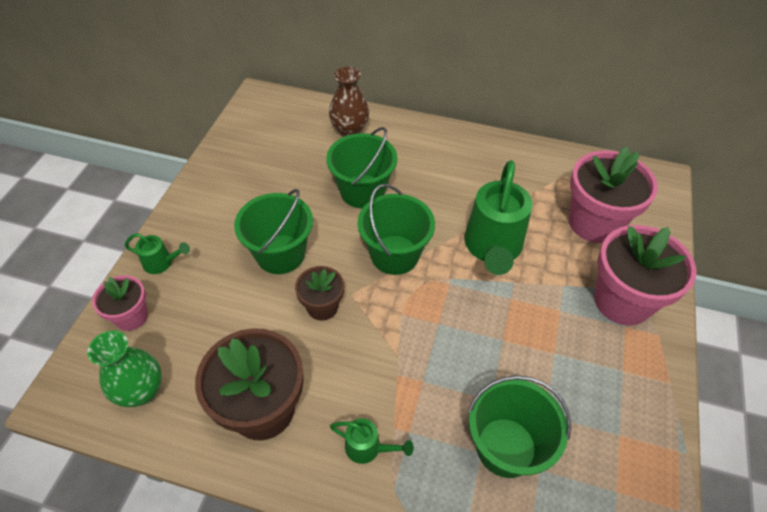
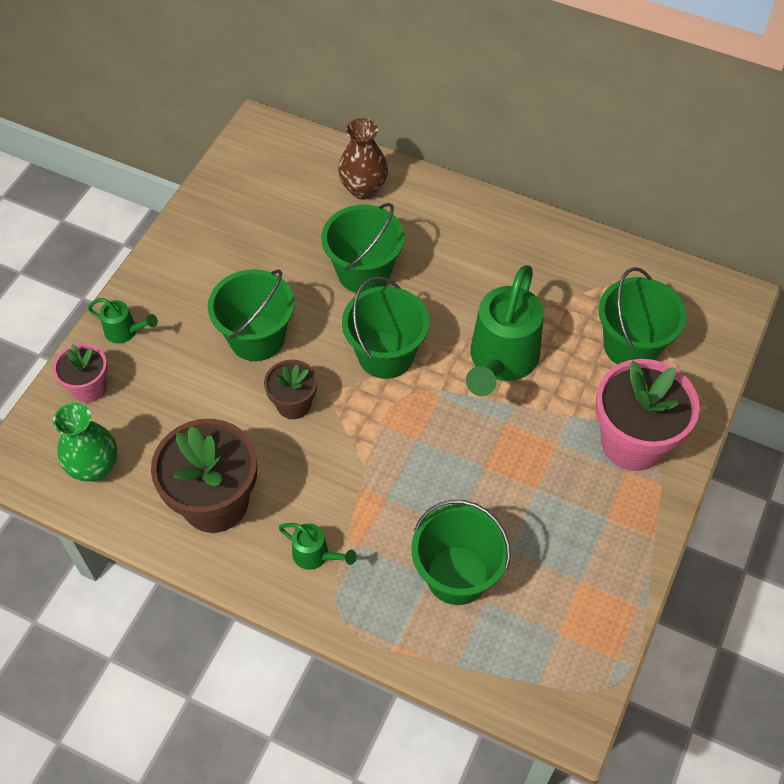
camera: 10 degrees right, 5 degrees up
(594, 223) = (631, 346): pink flower pot -> green bucket

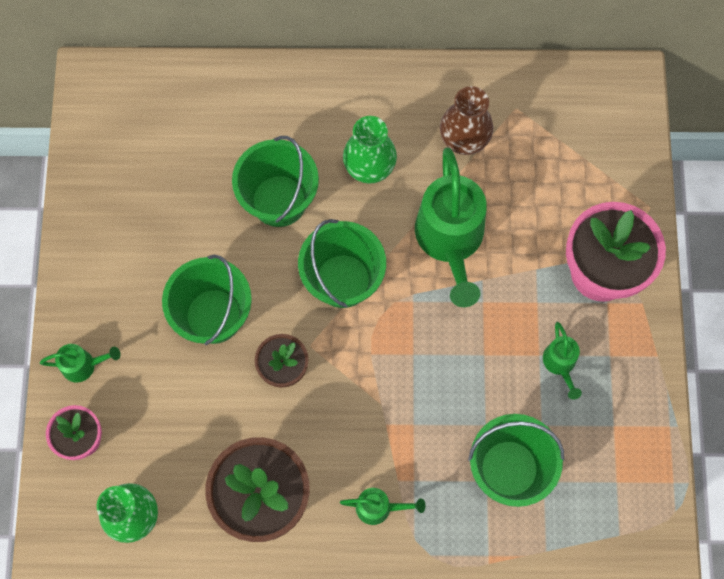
camera: 25 degrees left, 15 degrees up
(363, 189) = (232, 107): brown vase -> brown vase (464, 140)
(457, 277) = (369, 168): none -> green vase
(553, 505) = (560, 364): none -> green watering can
(631, 346) = (559, 173): green bucket -> none

